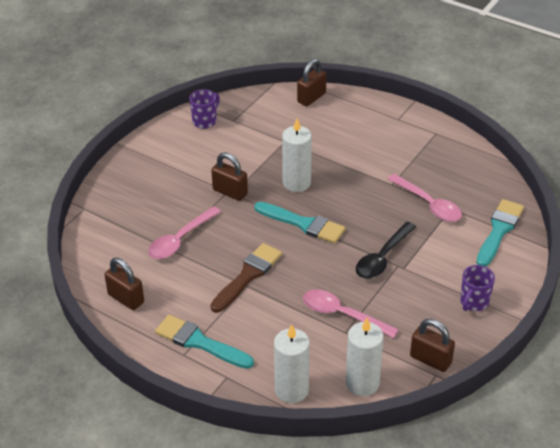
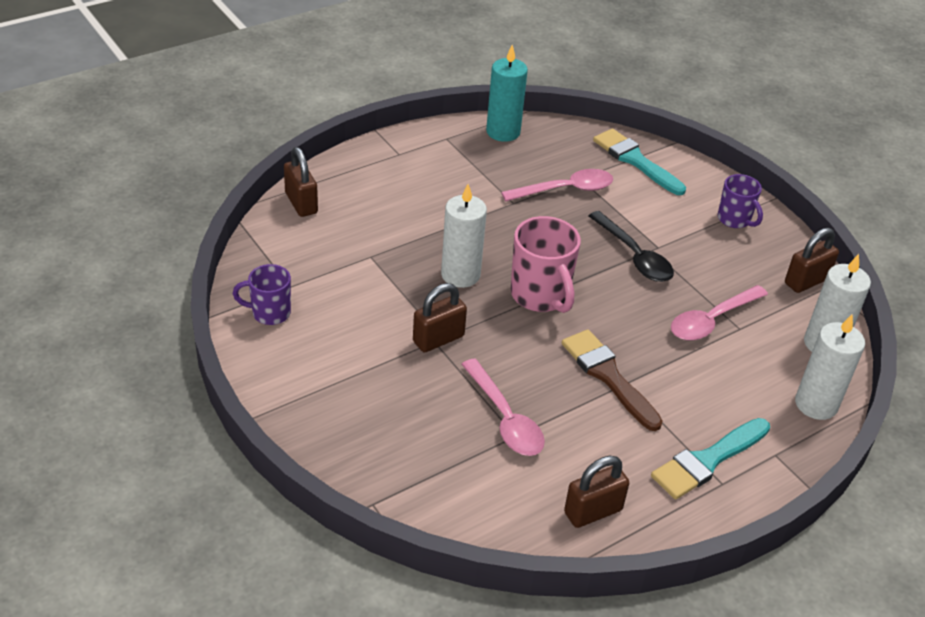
camera: 70 degrees left, 0 degrees up
(205, 121) = (269, 313): purple mug -> purple mug turned 60 degrees counterclockwise
(303, 224) = (540, 296): turquoise brush -> pink mug
(469, 156) = (503, 132): none -> turquoise candle

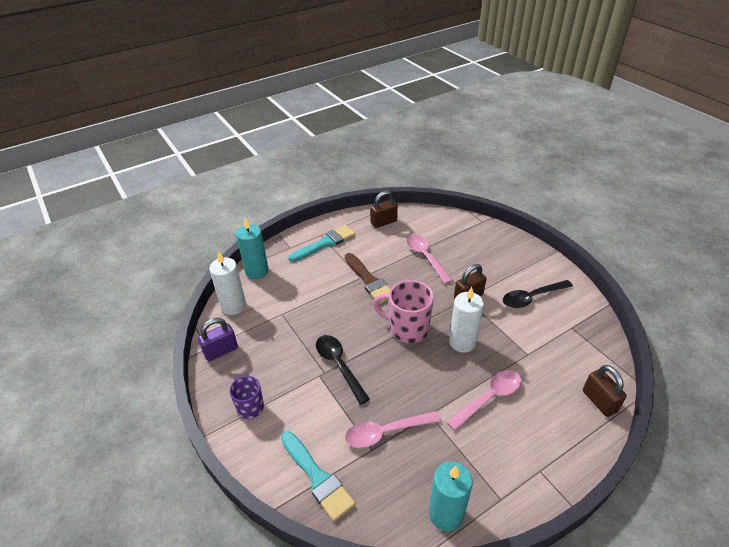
camera: 175 degrees left, 0 degrees up
(269, 313) = (575, 308): purple mug -> none
(332, 333) = (532, 297): none -> black spoon
(540, 296) = (407, 329): pink mug -> pink mug turned 45 degrees counterclockwise
(712, 320) = (298, 318): pink spoon -> pink spoon (489, 398)
(806, 281) = (221, 351): brown padlock -> purple padlock
(816, 404) = (257, 271): white candle -> turquoise candle

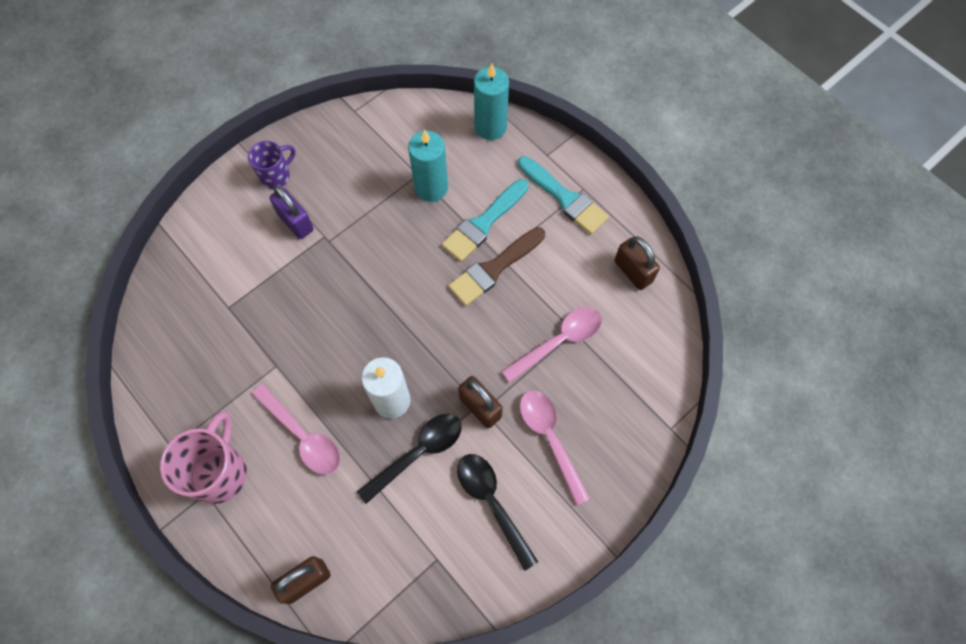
camera: 80 degrees right, 25 degrees up
(221, 351) = (351, 126): purple padlock -> purple padlock (295, 222)
(233, 306) = (424, 118): white candle -> none
(317, 477) = (194, 259): turquoise brush -> turquoise brush (483, 223)
(339, 365) = (340, 255): black spoon -> black spoon (418, 453)
(386, 432) = (249, 320): pink spoon -> pink spoon (550, 439)
(407, 329) = (408, 328): pink mug -> pink mug (220, 472)
(446, 514) = (155, 389): turquoise candle -> turquoise candle (431, 188)

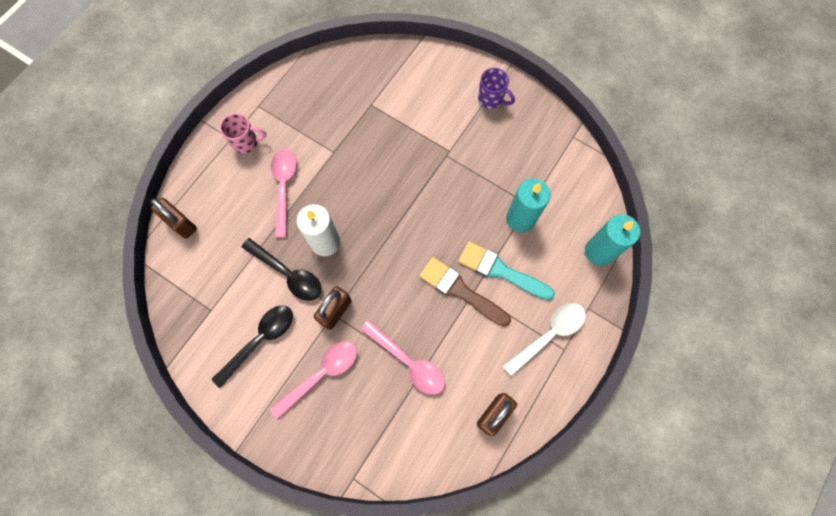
camera: 75 degrees right, 5 degrees up
(220, 472) = (246, 143): pink mug -> pink mug, size x0.62
(295, 222) = (455, 126): purple padlock -> none
(302, 436) = (284, 188): pink spoon -> pink spoon turned 150 degrees clockwise
(565, 198) = (549, 335): turquoise brush -> white spoon

